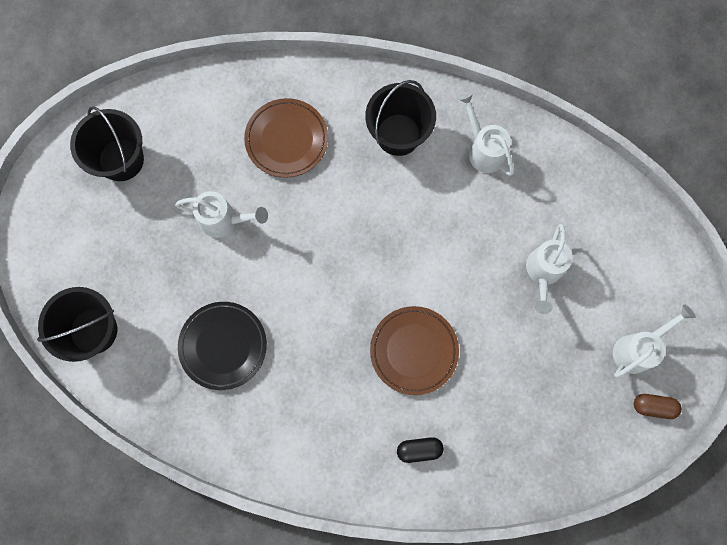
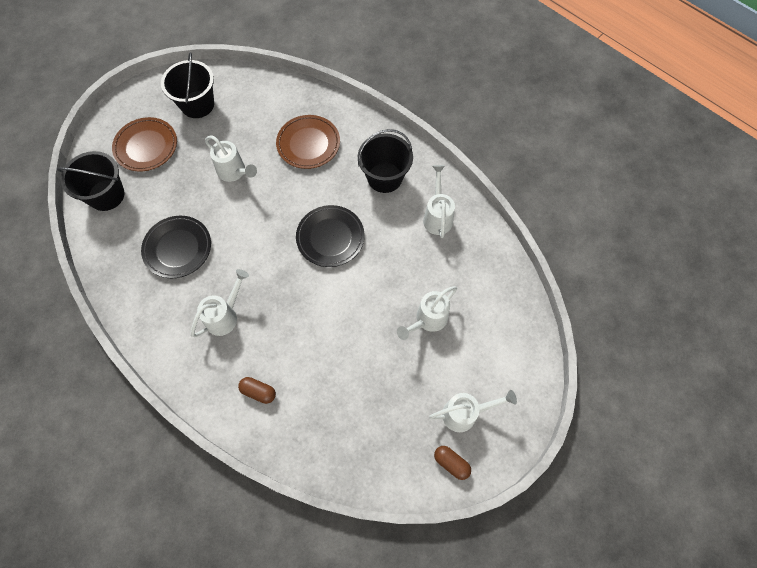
camera: 30 degrees right, 10 degrees down
(329, 390) = (225, 316): none -> white watering can
(384, 238) = (330, 238): none -> black plate
(414, 351) = (300, 322): brown plate -> brown plate (146, 146)
(419, 450) = (258, 392): black capsule -> brown capsule

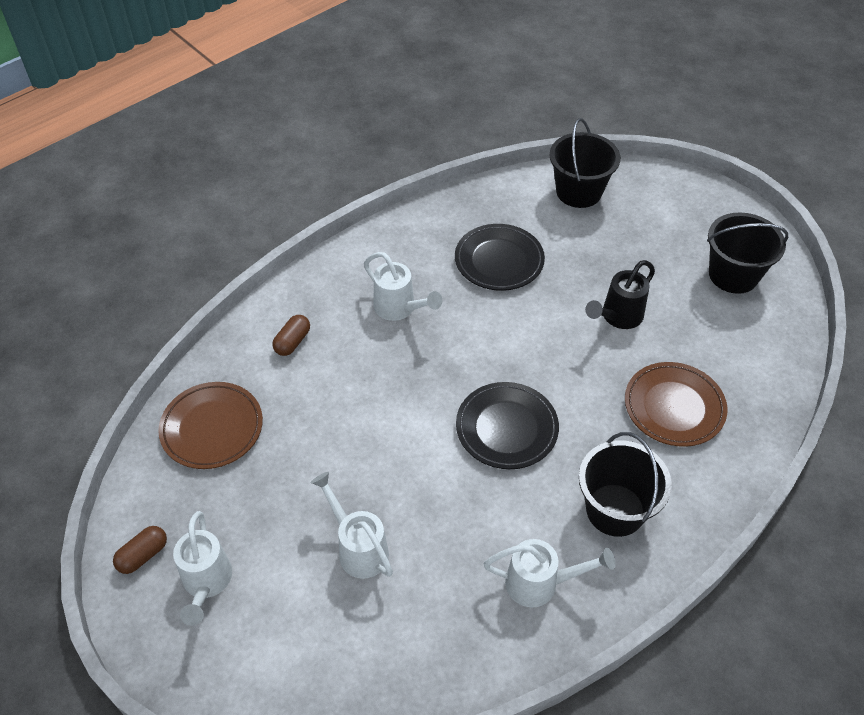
camera: 95 degrees right, 15 degrees down
(146, 146) = (655, 225): brown plate -> brown plate (212, 428)
(234, 172) = (618, 317): white watering can -> black watering can

